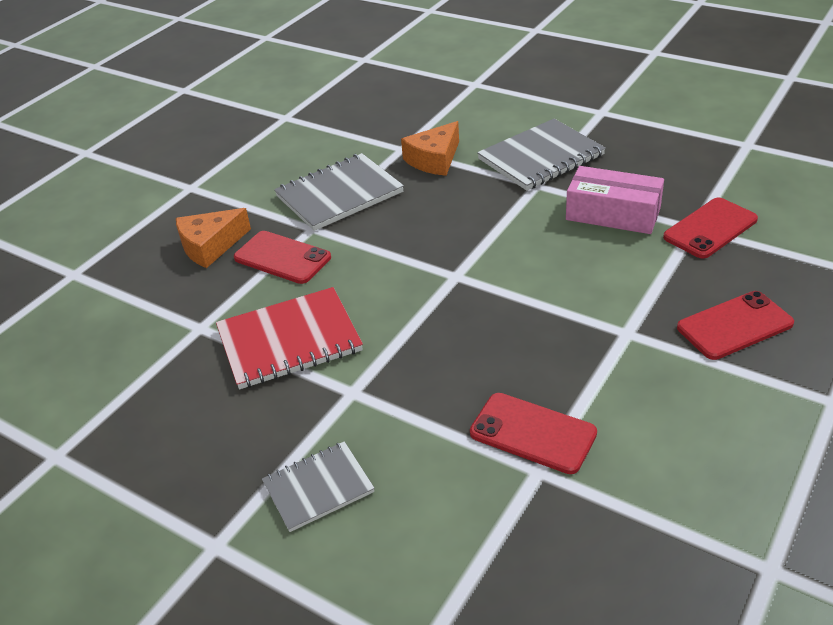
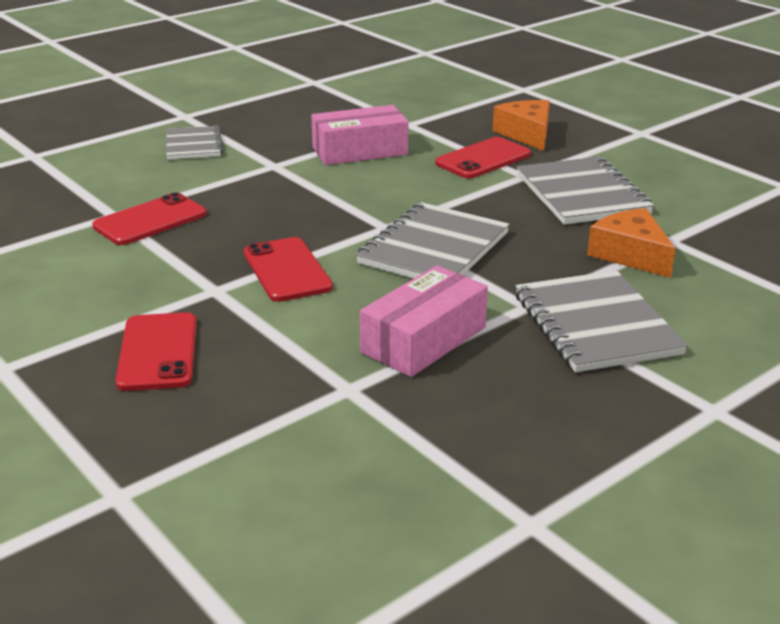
camera: 105 degrees right, 10 degrees down
(289, 341) = (360, 151): red notebook -> pink box
(478, 242) = (433, 248): none -> grey notebook
(710, 228) = (335, 400): red phone -> red phone (286, 270)

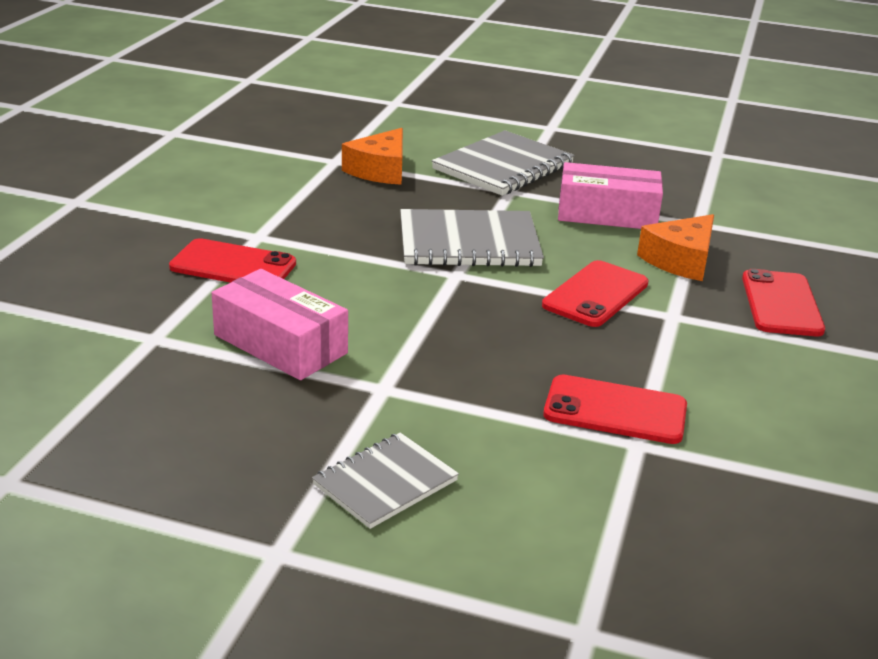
camera: 125 degrees left, 0 degrees up
(158, 352) = (781, 304): red phone -> red phone turned 45 degrees counterclockwise
(526, 134) = (131, 257): orange cheese -> orange cheese (680, 260)
(582, 194) = (278, 204): grey notebook -> none

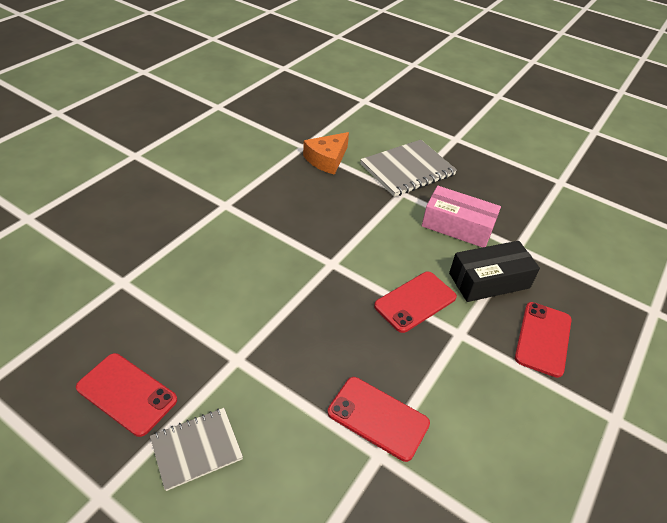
camera: 15 degrees right, 15 degrees up
(233, 265) = (198, 228): red phone -> red phone (127, 393)
(280, 344) = (192, 304): pink box -> none
(469, 243) = (353, 236): grey notebook -> none
(680, 260) = (489, 280): orange cheese -> black box

